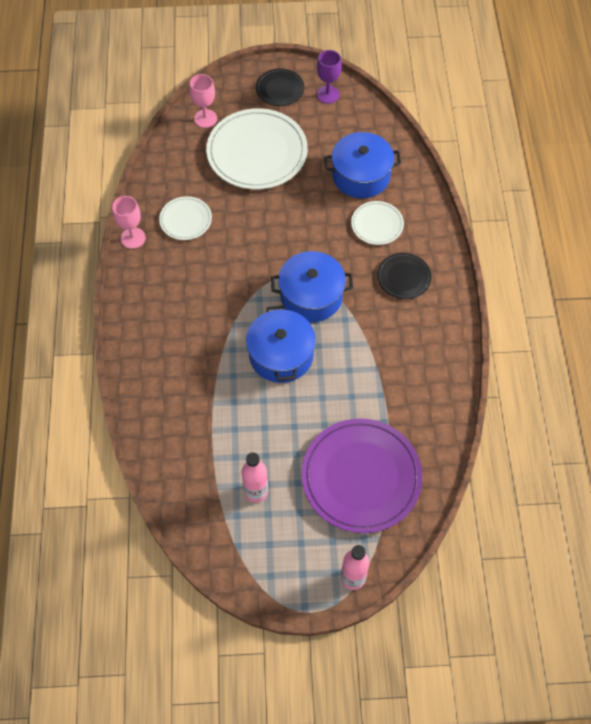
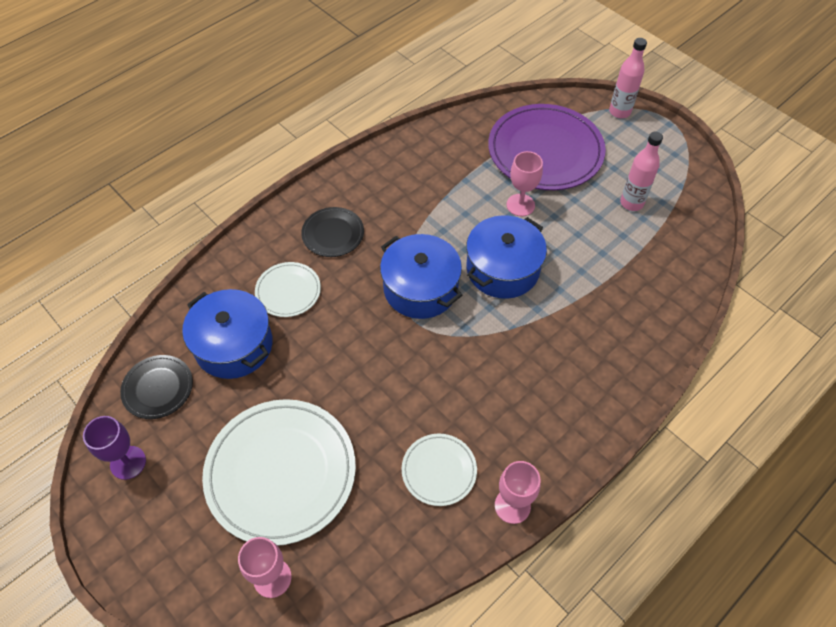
camera: 130 degrees left, 5 degrees down
(280, 89) = (155, 526): black plate -> black plate (158, 388)
(324, 412) = (520, 205): none -> pink goblet

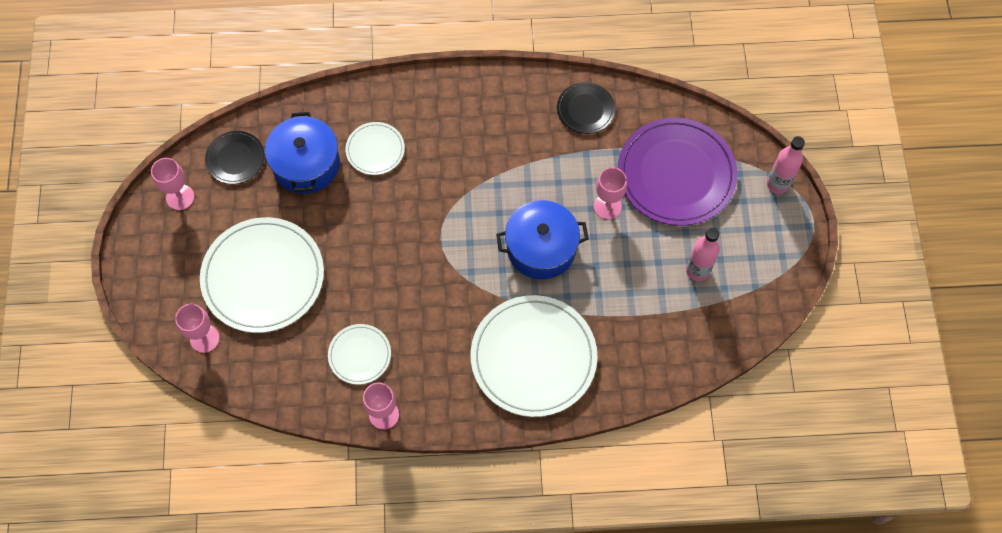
camera: 40 degrees right, 10 degrees up
(128, 462) = (180, 197): purple goblet -> pink goblet
(333, 234) = (445, 126): black plate -> black plate (585, 109)
(420, 288) = (468, 217): blue pot -> none
(584, 355) = (533, 357): none -> white plate

